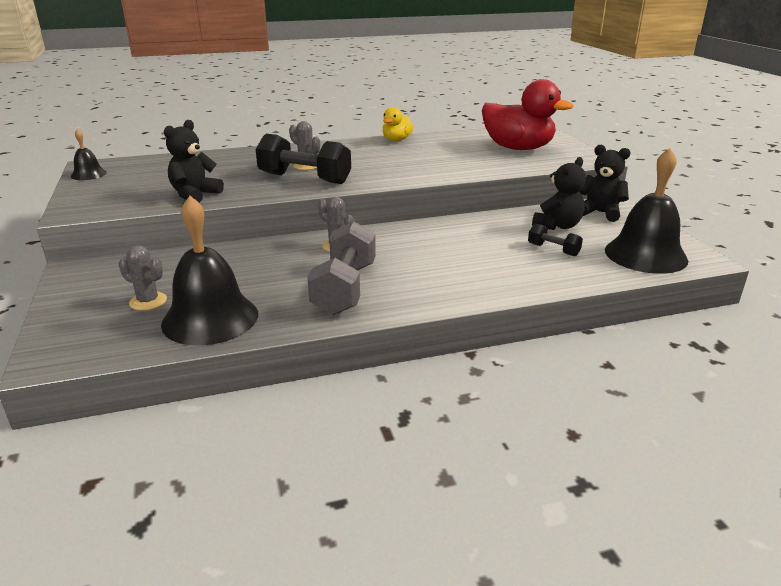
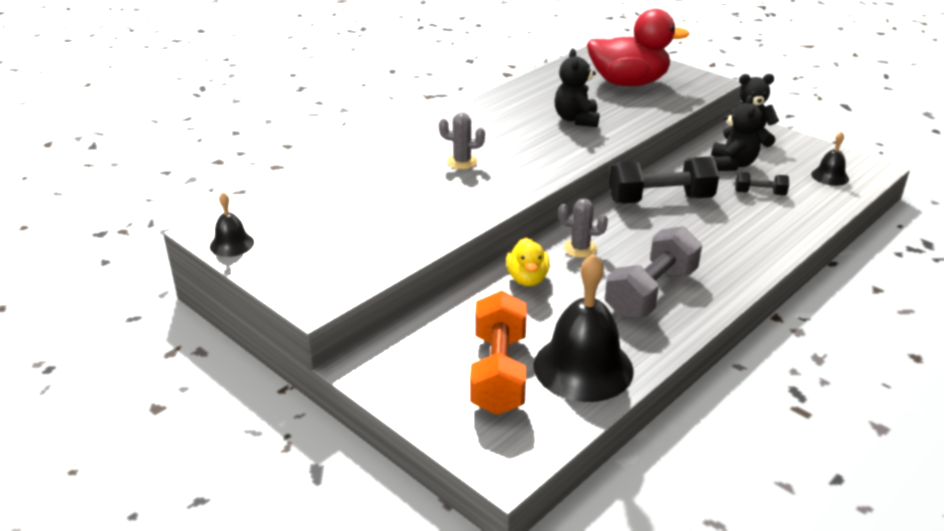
camera: 30 degrees left, 5 degrees up
(148, 301) = (499, 373): grey cactus -> orange dumbbell
(195, 195) = (409, 236): black teddy bear -> black teddy bear (576, 119)
(304, 178) = (487, 180): black dumbbell -> black dumbbell (660, 200)
(345, 288) = (651, 293): grey dumbbell -> grey dumbbell turned 60 degrees clockwise
(396, 140) = (498, 99): yellow duck -> yellow duck (527, 279)
(645, 255) = (830, 176): black bell -> black bell, size x0.49

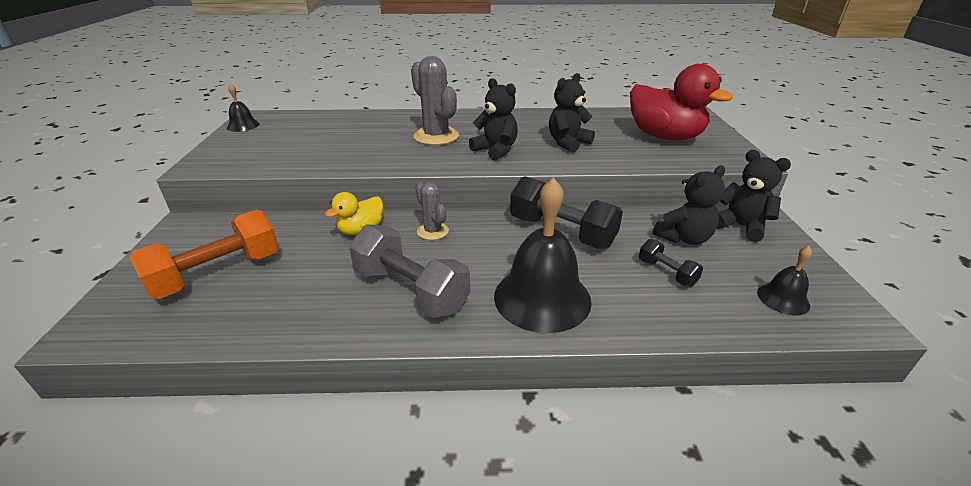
camera: 45 degrees right, 0 degrees up
(462, 162) = (436, 136): grey cactus -> grey cactus, size x1.73
(539, 152) = (496, 150): none -> black teddy bear
(583, 367) = (258, 307): black bell -> black bell (542, 297)
(651, 293) = (410, 290): grey dumbbell -> grey dumbbell turned 45 degrees clockwise

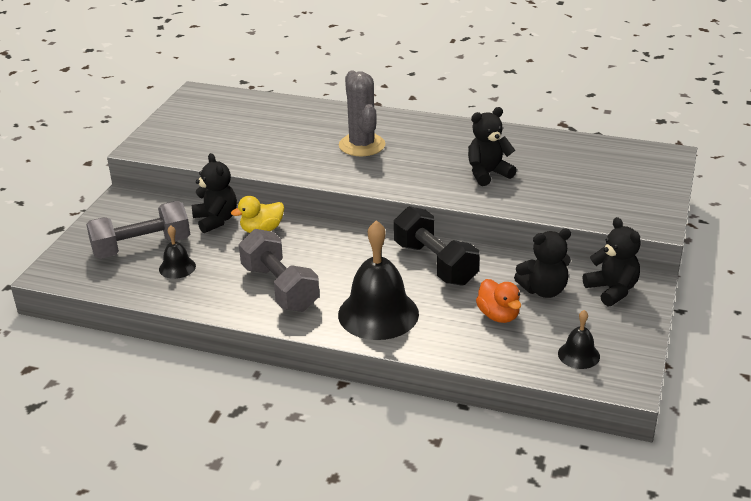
camera: 20 degrees right, 0 degrees up
(217, 274) = (141, 247): orange dumbbell -> grey dumbbell
(243, 125) = (186, 104): black bell -> black bell (177, 267)
(433, 231) = (321, 242): grey cactus -> none
(496, 150) = (409, 171): black teddy bear -> black teddy bear (216, 220)
(664, 137) = (598, 182): red duck -> none
(666, 272) = (498, 315): black dumbbell -> orange duck

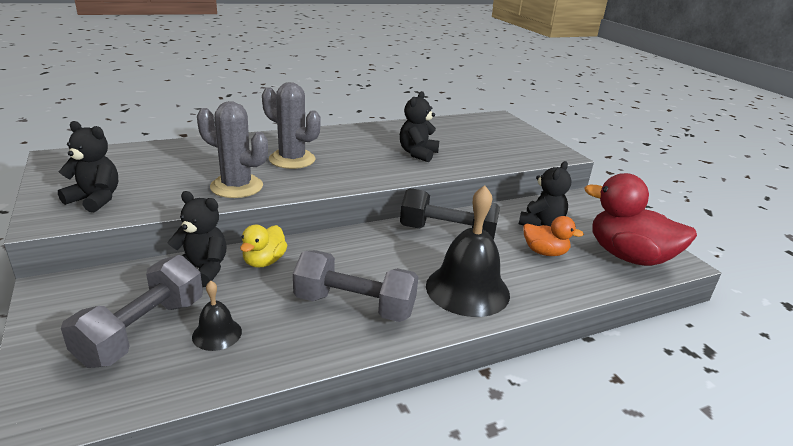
camera: 45 degrees left, 5 degrees down
(285, 159) = (236, 187): none -> grey cactus
(578, 355) = (628, 256): black bell -> red duck
(612, 290) = (574, 208): black teddy bear -> black teddy bear (95, 199)

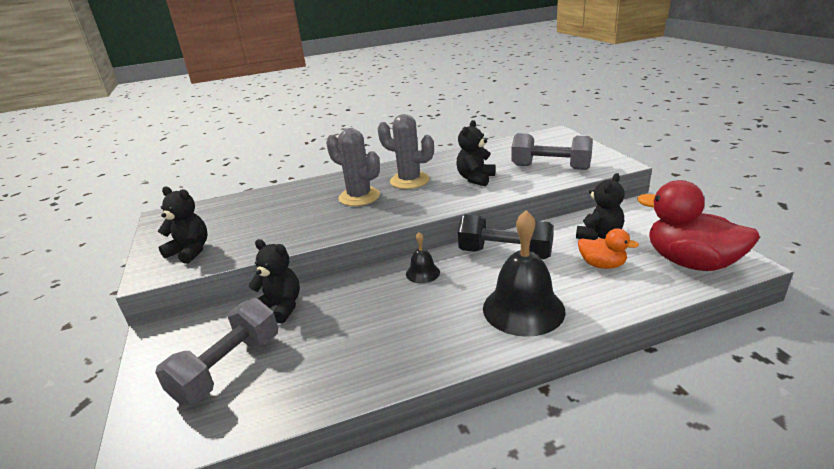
camera: 10 degrees right, 0 degrees up
(217, 334) = (291, 367): black bell -> black bell (422, 273)
(236, 187) = (309, 228): grey cactus -> grey cactus (409, 181)
(264, 261) = (335, 295): yellow duck -> none
(354, 306) = (415, 332): grey dumbbell -> grey dumbbell (550, 167)

